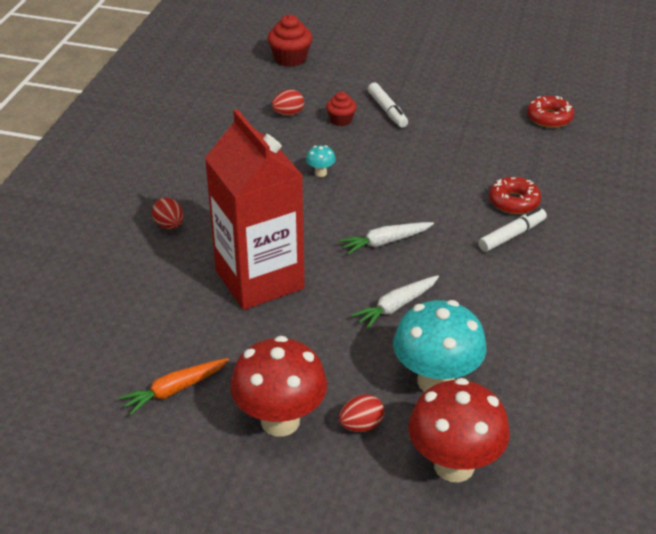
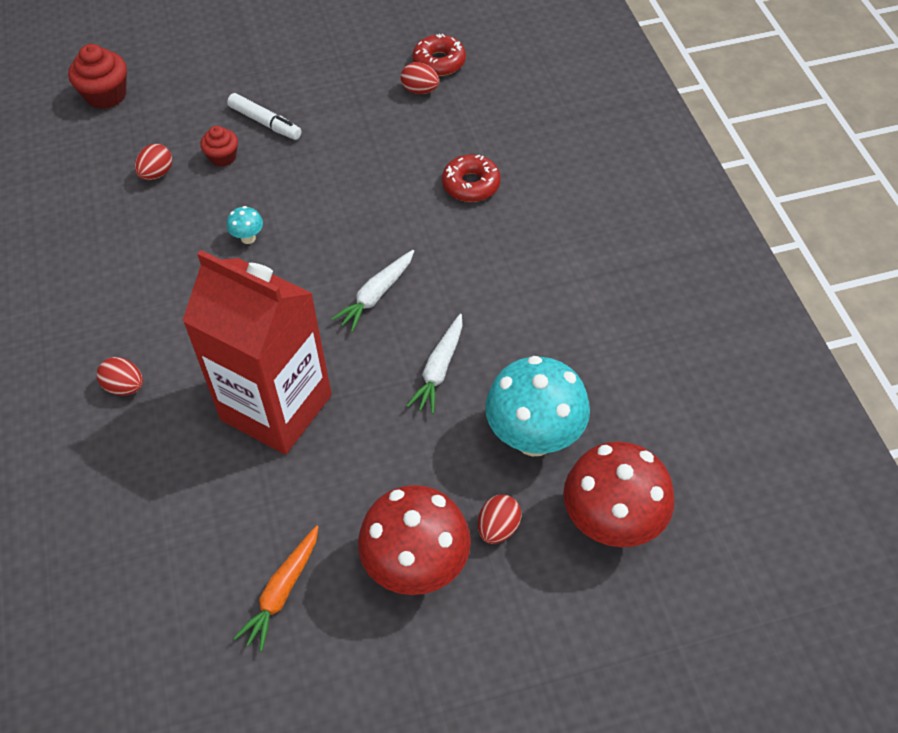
camera: 30 degrees left, 15 degrees up
(511, 235) = (495, 227): white marker -> none
(520, 130) = (420, 90): none -> red egg

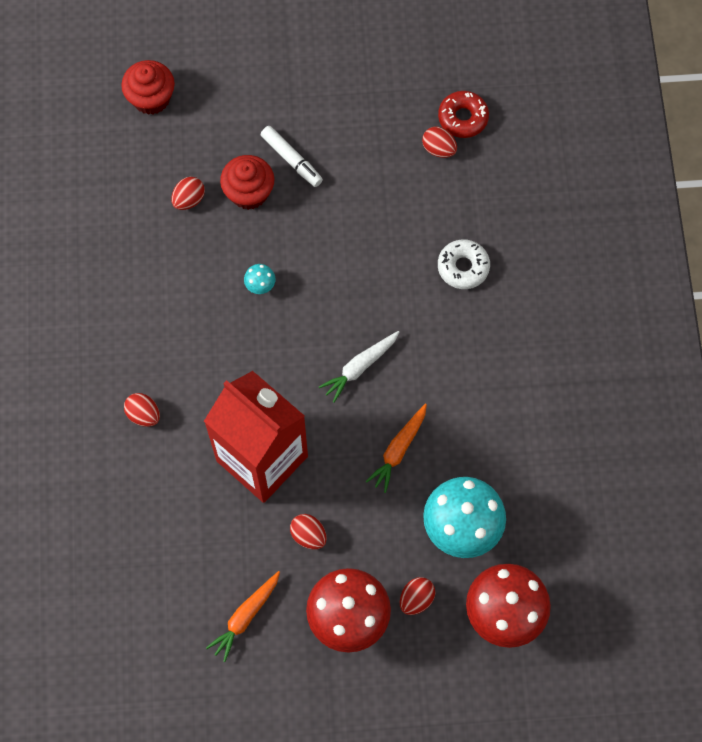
camera: 10 degrees right, 15 degrees up
(223, 157) = (249, 192): red cupcake -> red cupcake, size x1.60
(348, 481) = (308, 535): none -> red egg
(439, 369) = (398, 450): white carrot -> orange carrot
(471, 185) = (463, 267): red donut -> white donut

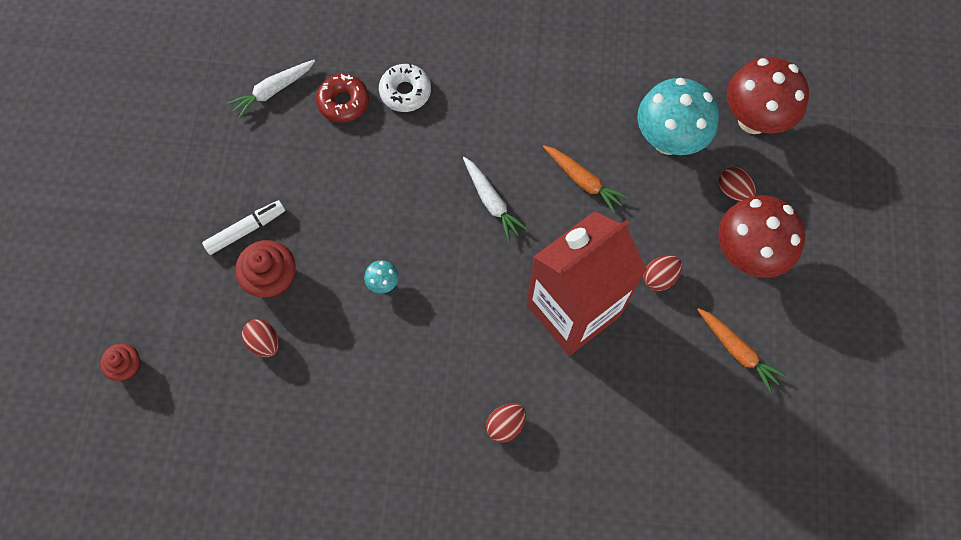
camera: 80 degrees left, 0 degrees up
(151, 98) = (127, 366): red cupcake -> red cupcake, size x0.63
(438, 149) = (273, 91): red egg -> white carrot
(463, 118) = (245, 64): red donut -> red donut (343, 102)

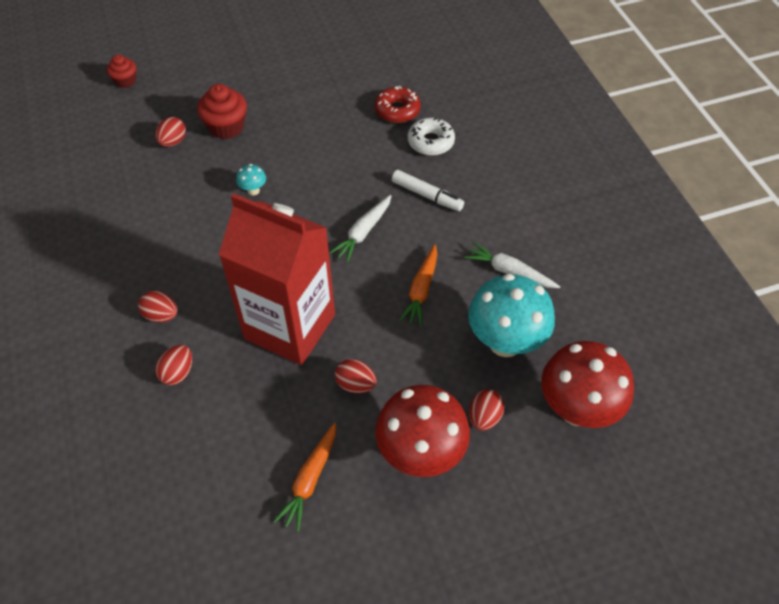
camera: 65 degrees right, 15 degrees down
(246, 230) = (258, 98): white marker -> white marker (427, 195)
(273, 91) = (381, 69): white carrot -> white carrot (509, 272)
(581, 429) = (178, 373): none -> red egg

